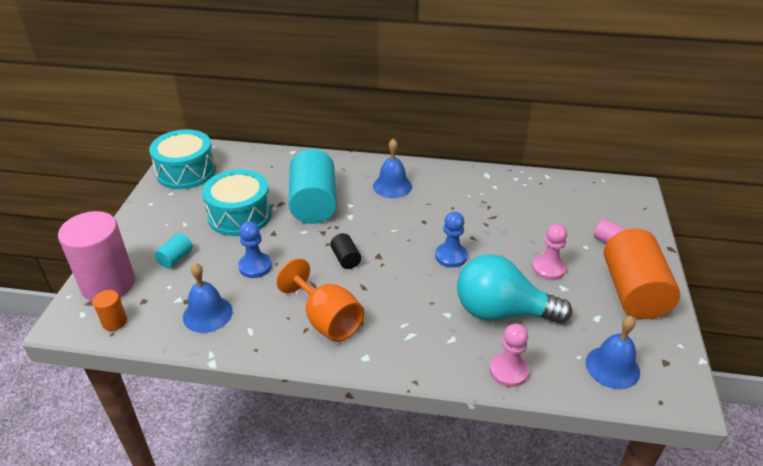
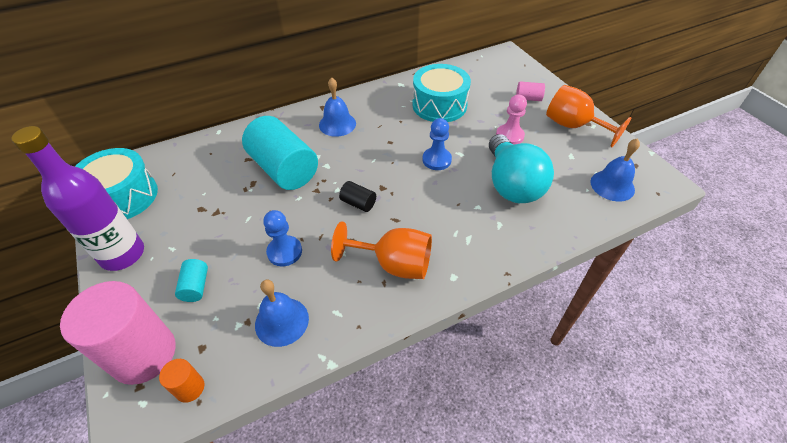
camera: 35 degrees left, 10 degrees up
(152, 212) = (123, 255): none -> purple bottle
(240, 215) = (223, 212): turquoise drum -> turquoise drum (439, 105)
(501, 312) = (511, 184): turquoise light bulb -> turquoise light bulb turned 75 degrees counterclockwise
(508, 371) = (558, 226): pink pawn -> none
(633, 291) = (573, 126): orange cylinder -> orange goblet

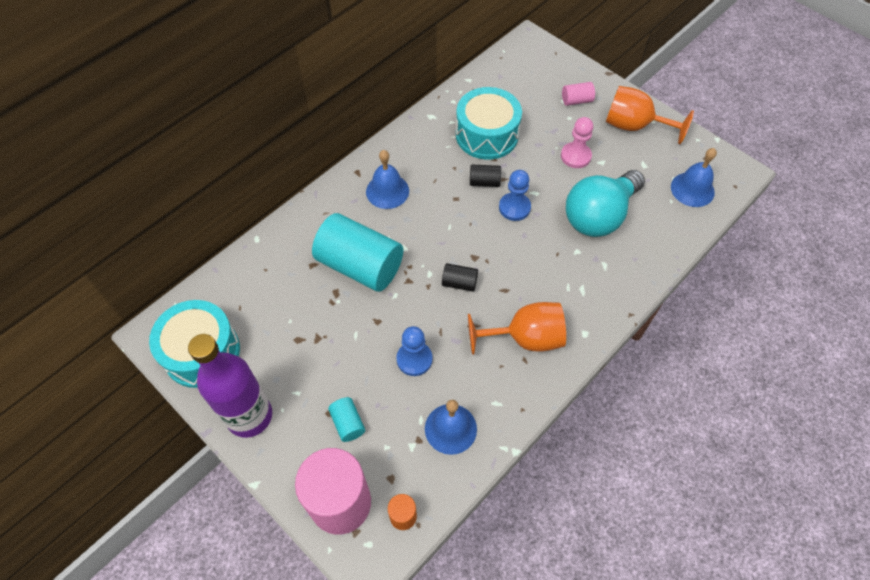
camera: 20 degrees left, 10 degrees up
(420, 136) = (484, 182): none -> black cylinder
(511, 184) = (599, 216): turquoise light bulb -> turquoise light bulb turned 75 degrees clockwise

